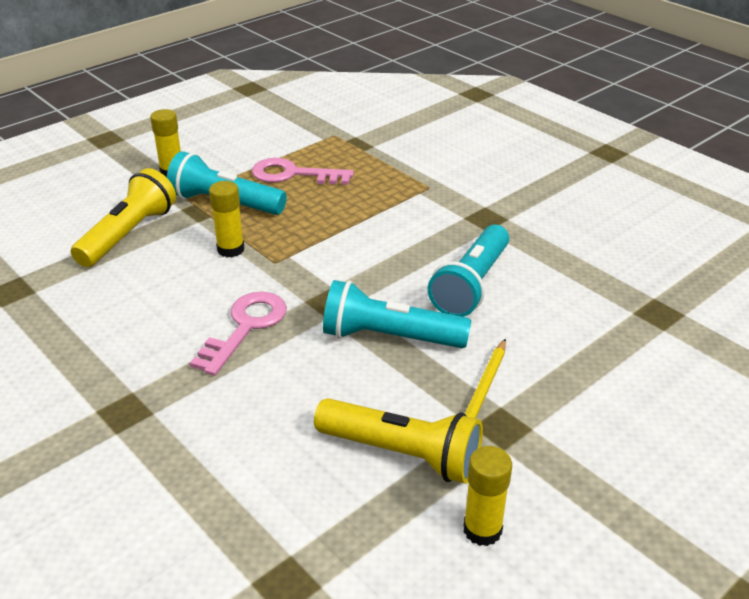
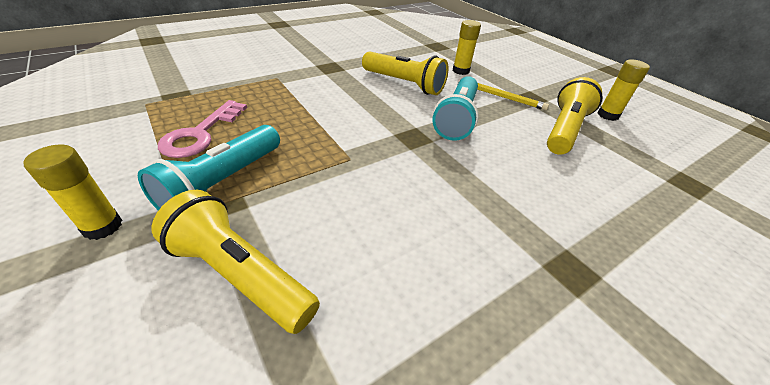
camera: 85 degrees left, 5 degrees up
(230, 249) = (318, 184): yellow glue stick -> yellow glue stick (460, 71)
(246, 327) = (444, 183): pink key -> none
(471, 285) = (404, 84): turquoise flashlight -> yellow flashlight

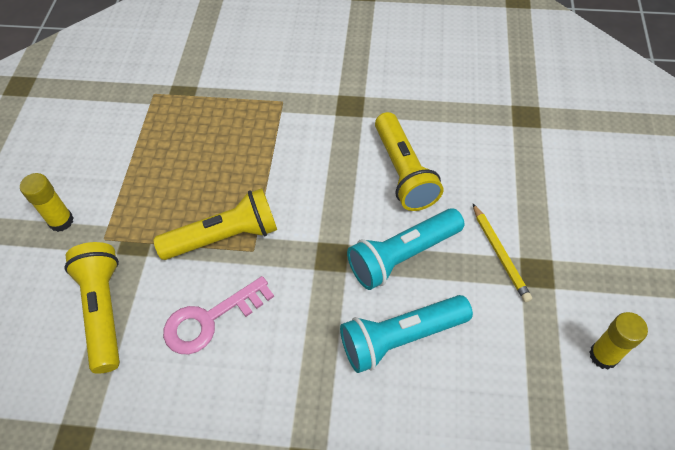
camera: 45 degrees right, 15 degrees up
(200, 134) = (167, 156): pink key -> pink key (210, 320)
(223, 183) = (147, 222): turquoise flashlight -> turquoise flashlight (401, 338)
(460, 71) = (500, 181): yellow glue stick -> none
(564, 130) = (508, 341): yellow flashlight -> yellow flashlight (224, 237)

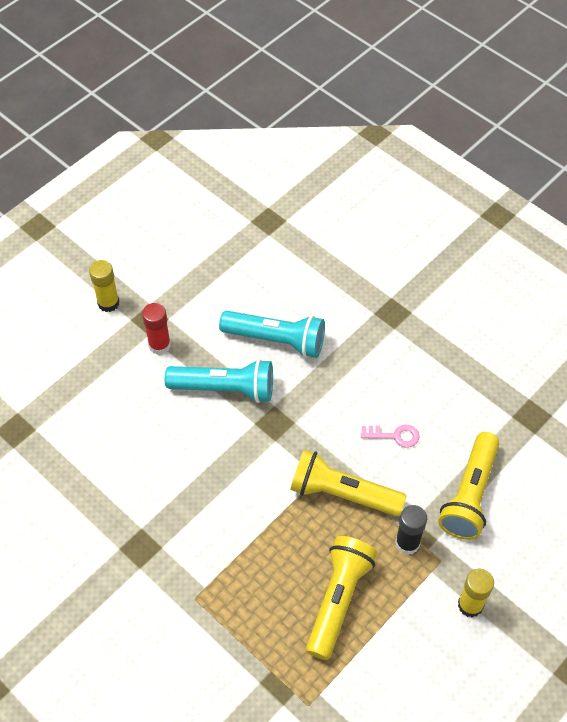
camera: 145 degrees left, 0 degrees up
(141, 234) = (407, 543): none -> black glue stick
(210, 320) = (395, 436): pink key -> pink key, size x0.59
(403, 172) = (160, 451): yellow flashlight -> yellow flashlight (338, 600)
(500, 254) = (159, 345): yellow pencil -> red glue stick
(603, 355) = (167, 254): yellow glue stick -> yellow glue stick (108, 303)

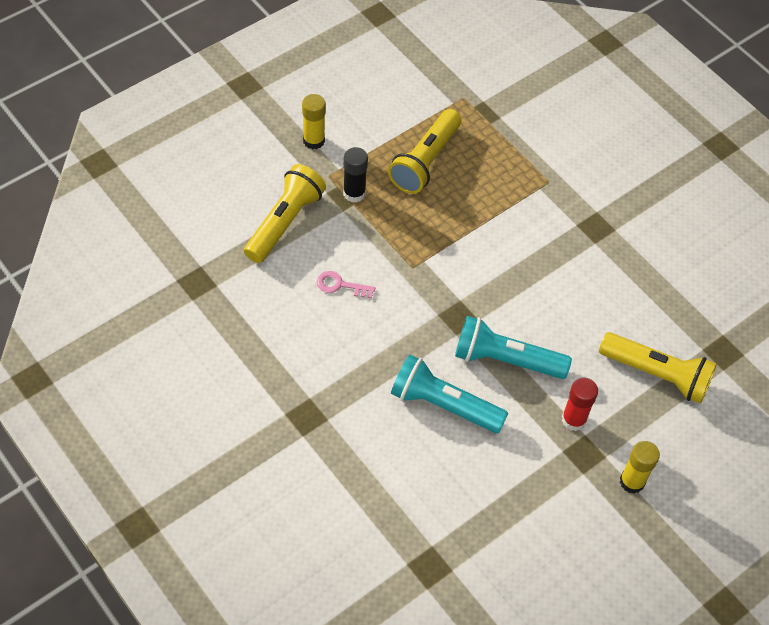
camera: 175 degrees left, 0 degrees up
(343, 494) = (403, 242): yellow flashlight -> yellow flashlight (656, 374)

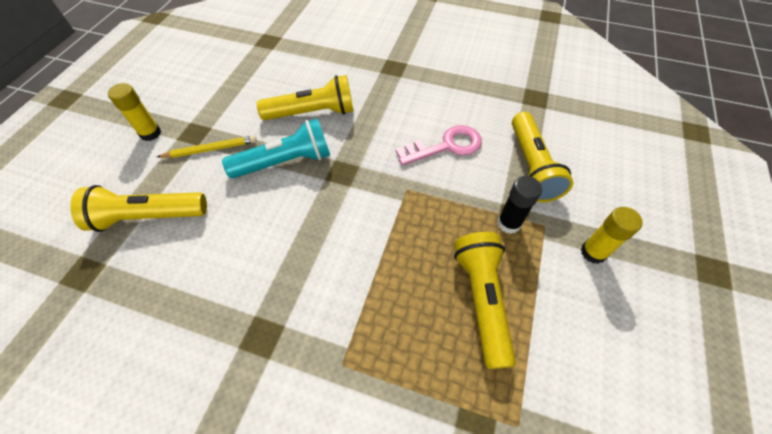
camera: 150 degrees right, 0 degrees up
(340, 285) = (446, 146): pink key -> pink key, size x1.70
(444, 405) = (312, 113): turquoise flashlight -> yellow flashlight
(573, 420) = (211, 149): red glue stick -> yellow pencil

